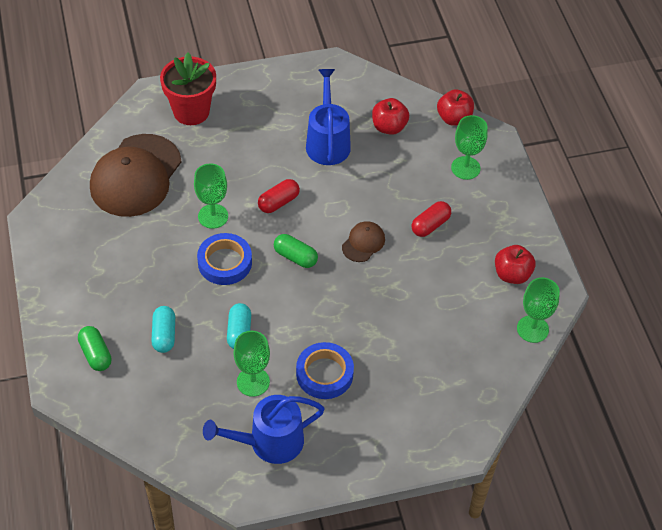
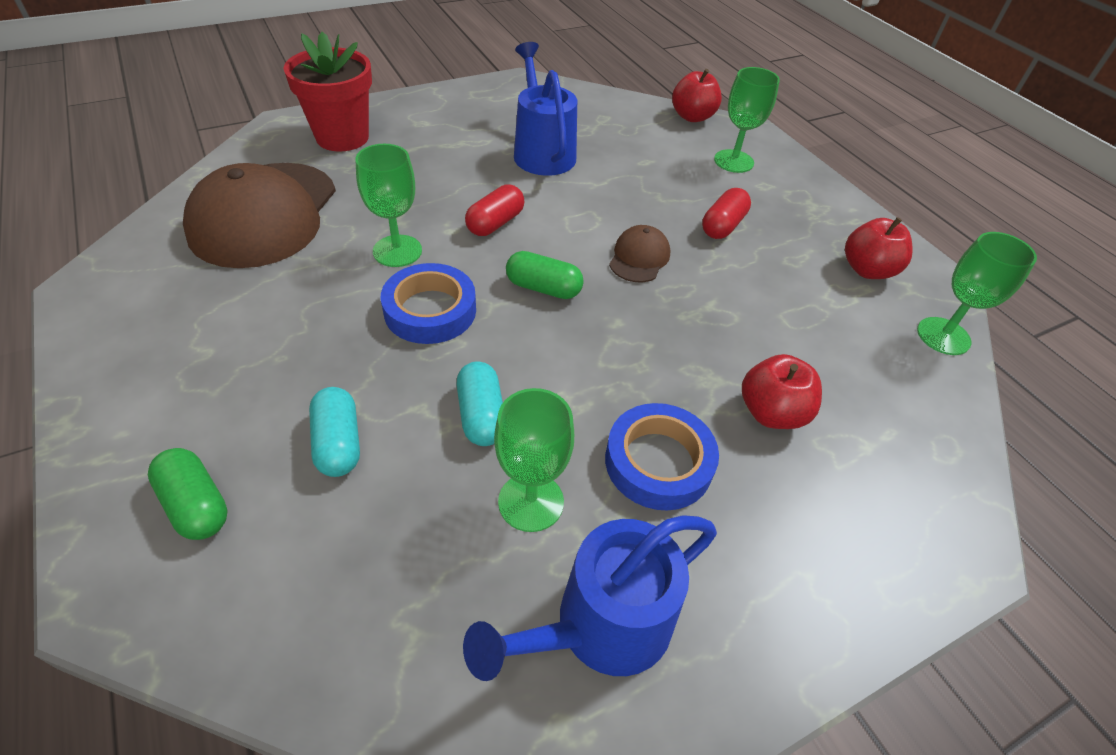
camera: 15 degrees left, 5 degrees down
(389, 127) = (616, 131): red apple -> red apple (771, 413)

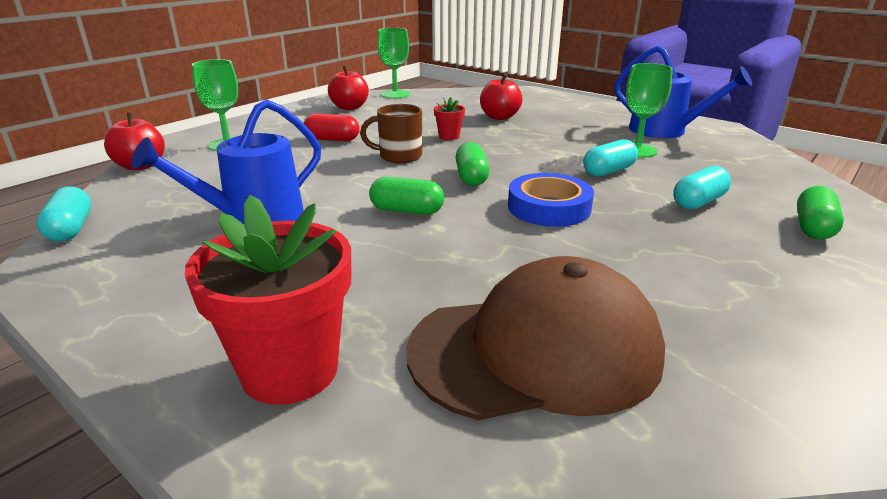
camera: 110 degrees left, 20 degrees down
(397, 251) = (498, 242): green goblet -> none
(495, 223) = (407, 211): red capsule -> green capsule
(576, 89) = (71, 229): none -> turquoise capsule
(639, 257) = (399, 156): brown cap -> brown mug
(658, 462) = (567, 132): blue tape -> none
(694, 320) = (449, 136): none -> red flower pot

